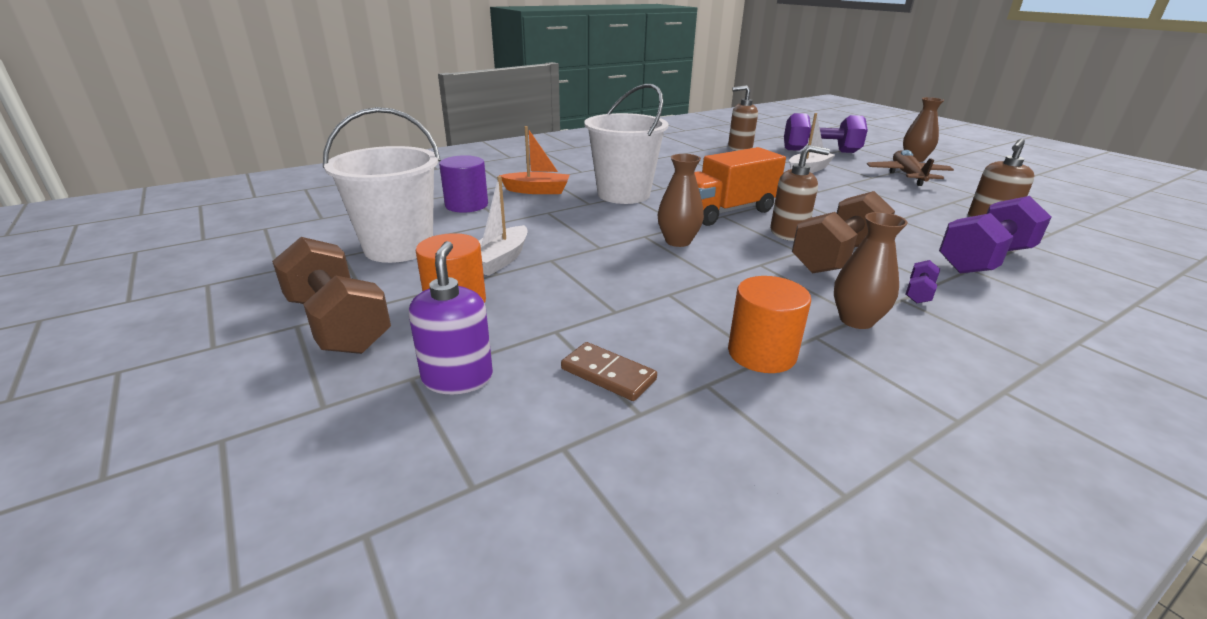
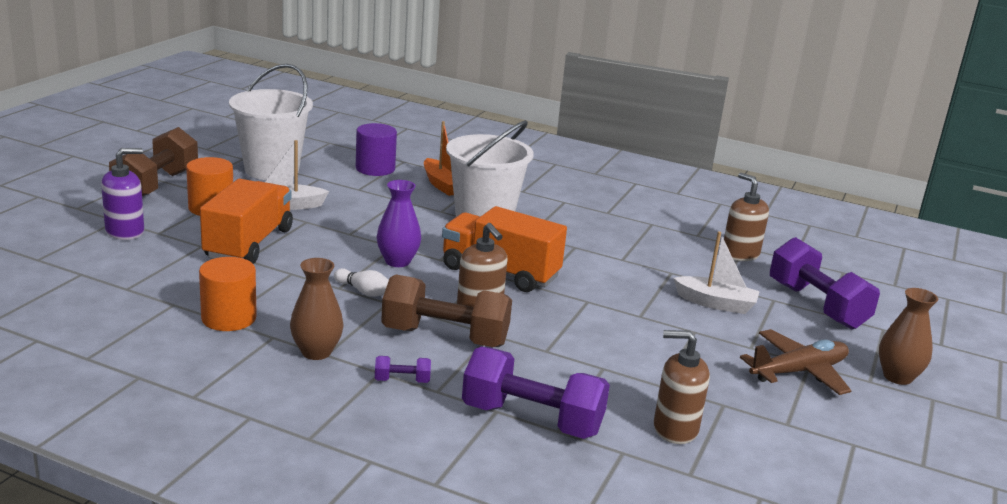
camera: 55 degrees right, 5 degrees down
(577, 301) = (249, 244): none -> orange truck
(608, 374) = (161, 272): brown domino -> none
(678, 241) = (397, 261): brown vase -> purple vase
(732, 269) = (364, 291): none -> white bowling pin

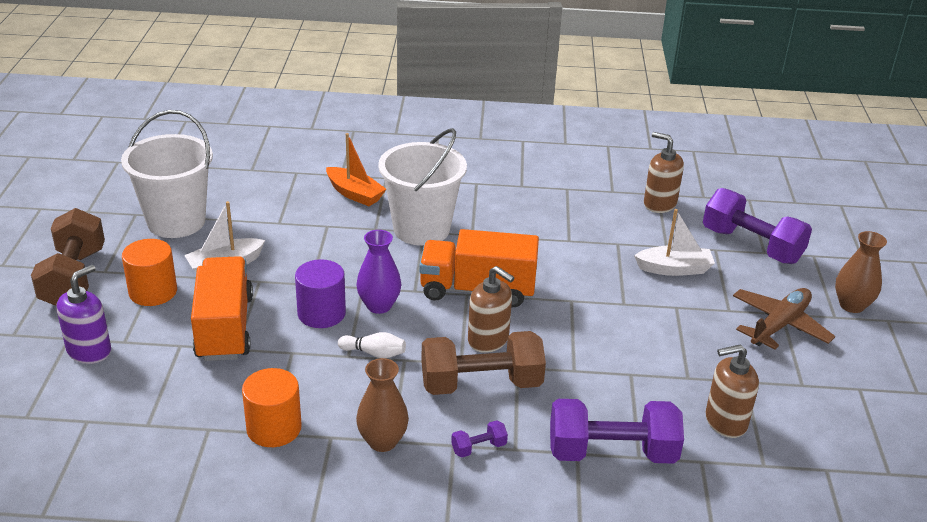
camera: 20 degrees left, 10 degrees up
(375, 168) = (276, 190): purple cylinder -> purple cylinder (321, 313)

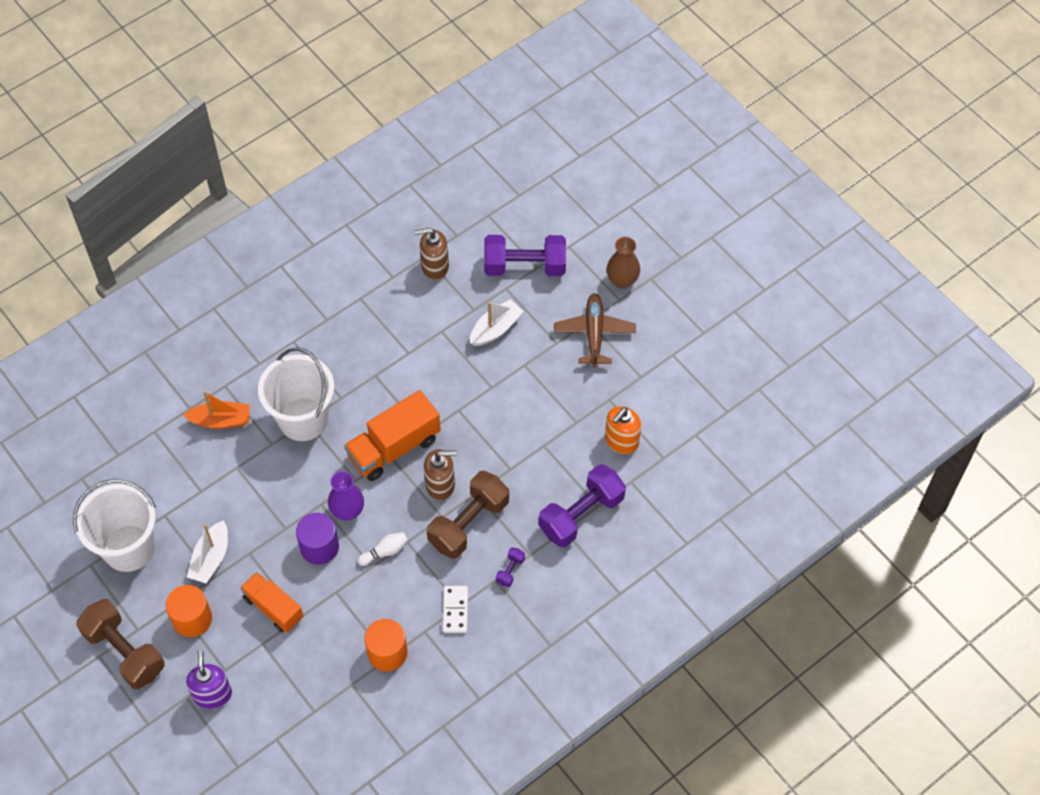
camera: 40 degrees left, 25 degrees up
(225, 328) = (273, 608): orange truck -> orange truck, size x0.67
(382, 441) = (455, 610): brown vase -> white domino
(725, 421) = (621, 441): brown soap dispenser -> orange soap dispenser

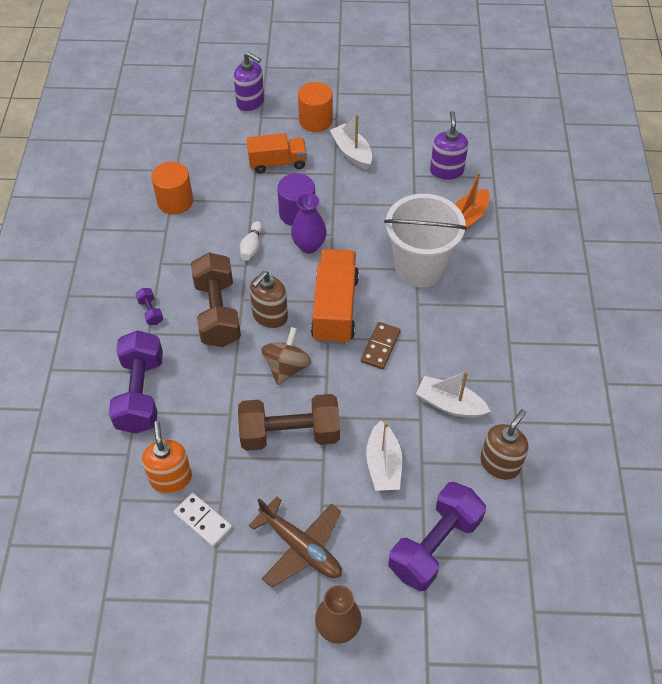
camera: 130 degrees right, 5 degrees down
(125, 652) = (328, 80): brown dumbbell -> brown dumbbell (290, 434)
(128, 548) = (405, 117): white bucket -> none
(176, 469) = (446, 171): none -> purple soap dispenser
(402, 394) = (380, 347): none -> brown domino
(413, 322) = (450, 404): none -> white boat
(455, 610) = (160, 258): white domino -> white domino (203, 521)
(474, 440) = (286, 367): none -> brown spinning top

